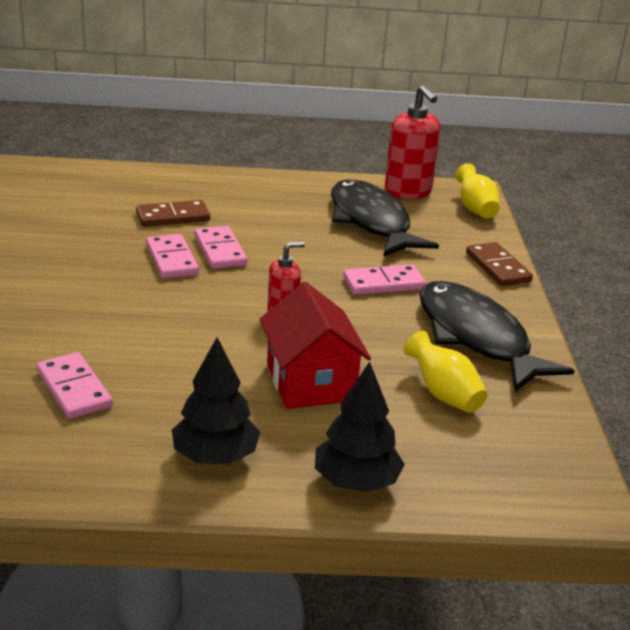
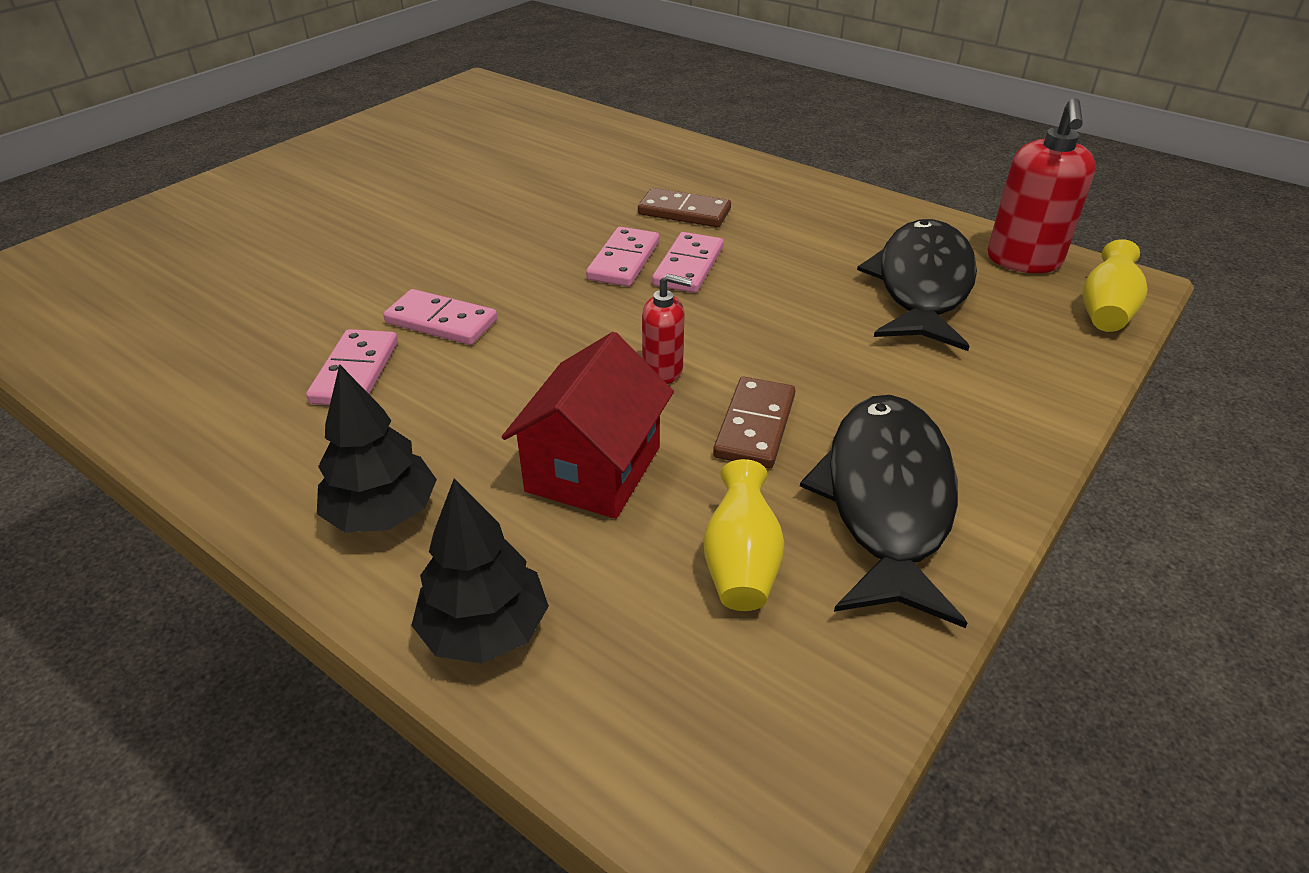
camera: 40 degrees right, 10 degrees up
(383, 283) = (841, 374): pink domino -> pink domino (441, 322)
(497, 267) = (1042, 409): brown domino -> brown domino (754, 426)

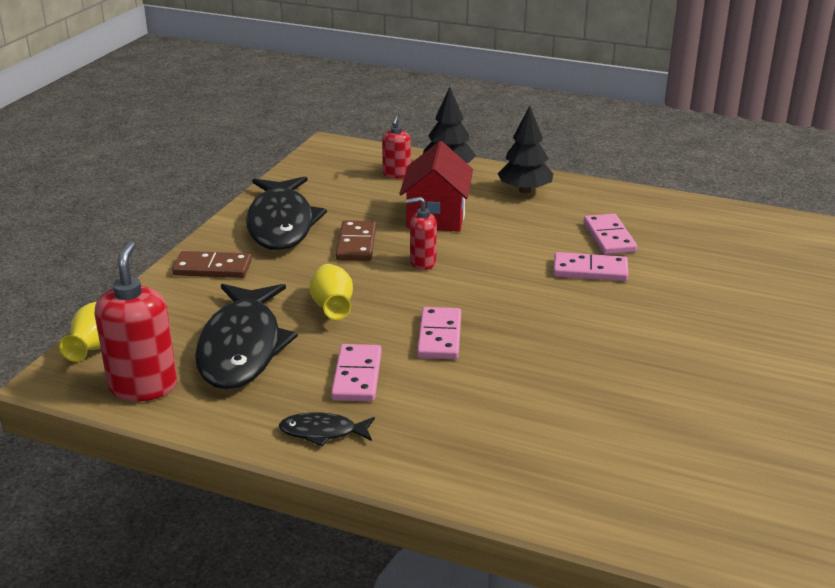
camera: 165 degrees right, 10 degrees down
(614, 632) = (396, 174): none -> red soap dispenser
(624, 261) = (495, 334): pink domino -> pink domino (357, 376)
(684, 212) = (470, 393): brown domino -> brown domino (212, 268)
(741, 563) = (350, 196): yellow vase -> yellow vase (332, 308)
(832, 202) = (323, 432): none -> black fish

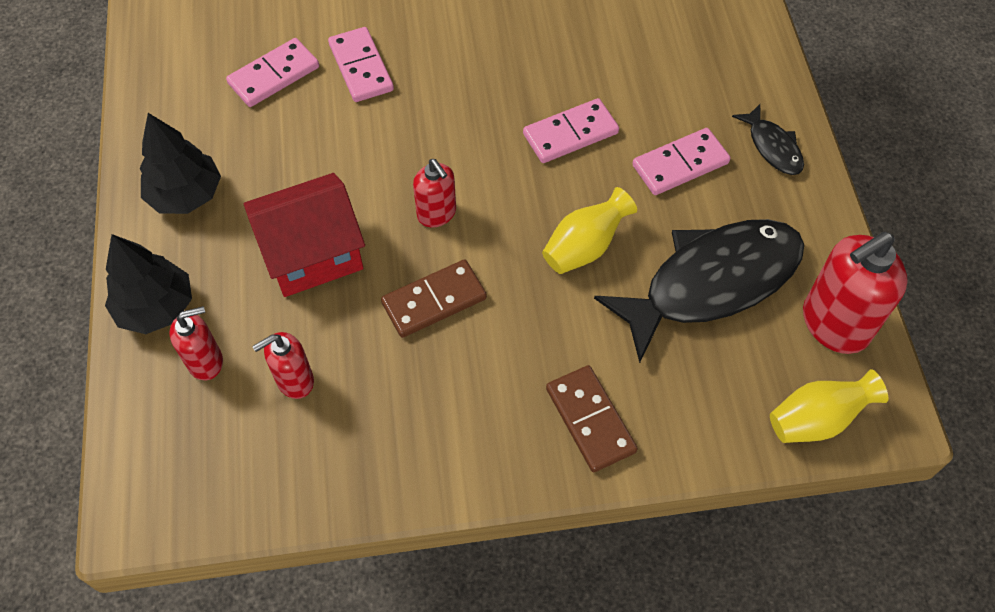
camera: 120 degrees left, 30 degrees up
(281, 224) = (434, 416): black fish -> none
(354, 193) = (294, 380): none -> red soap dispenser

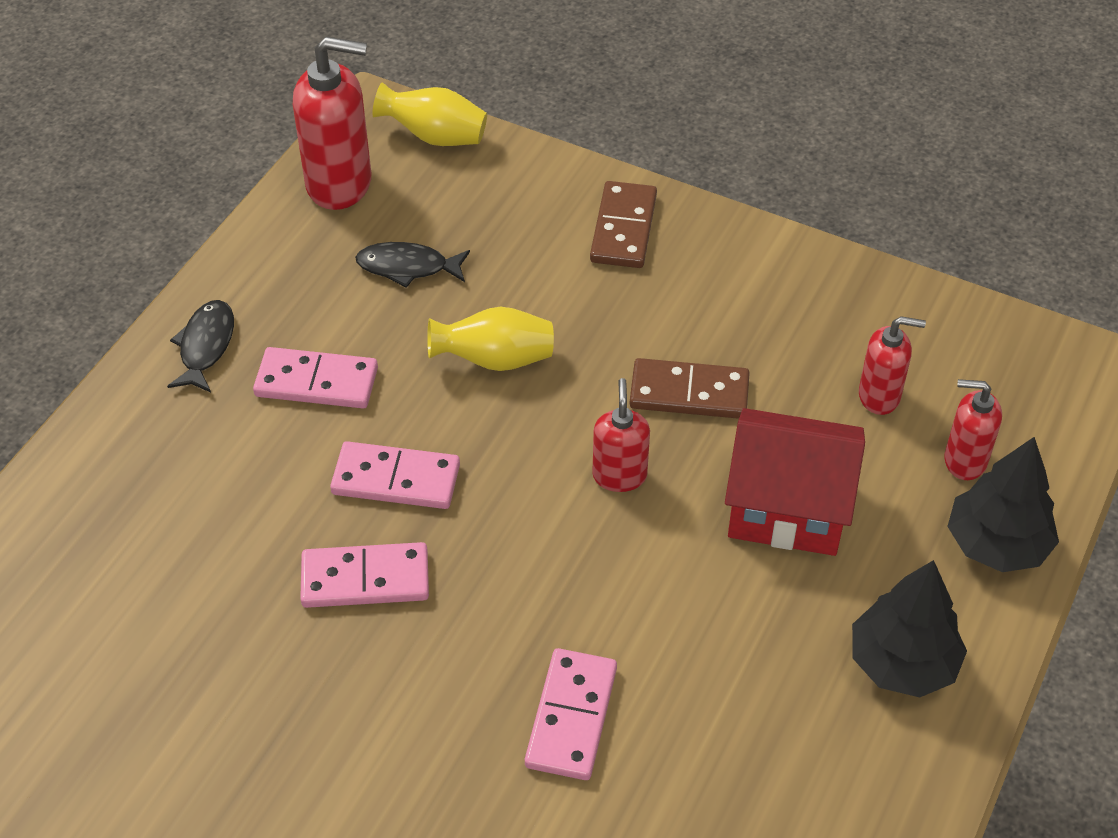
camera: 145 degrees left, 10 degrees down
(274, 75) = (696, 775): pink domino -> pink domino (365, 579)
(711, 283) = (408, 267): black fish -> black fish, size x0.45

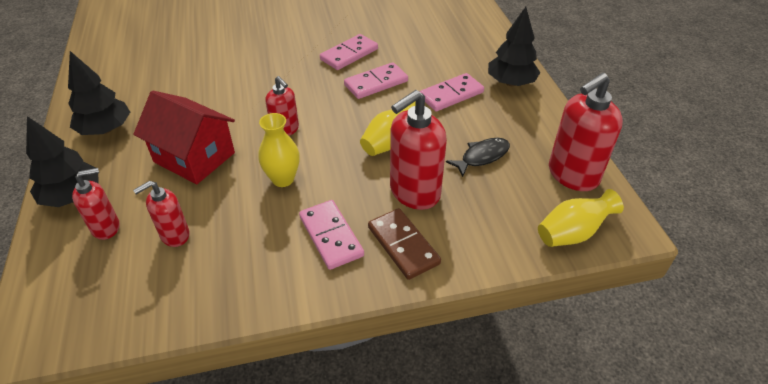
camera: 140 degrees right, 5 degrees down
(206, 346) = (511, 83): black fish -> black tree
(545, 275) = (414, 192): none -> red soap dispenser
(571, 717) = (235, 57): pink domino -> pink domino (331, 236)
(689, 393) = (283, 179): brown domino -> yellow vase
(787, 508) = (194, 157): red house -> red house turned 60 degrees clockwise

